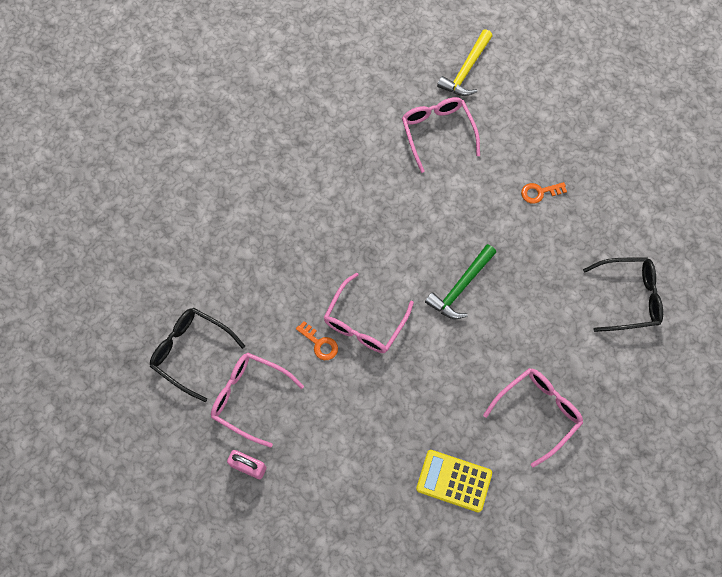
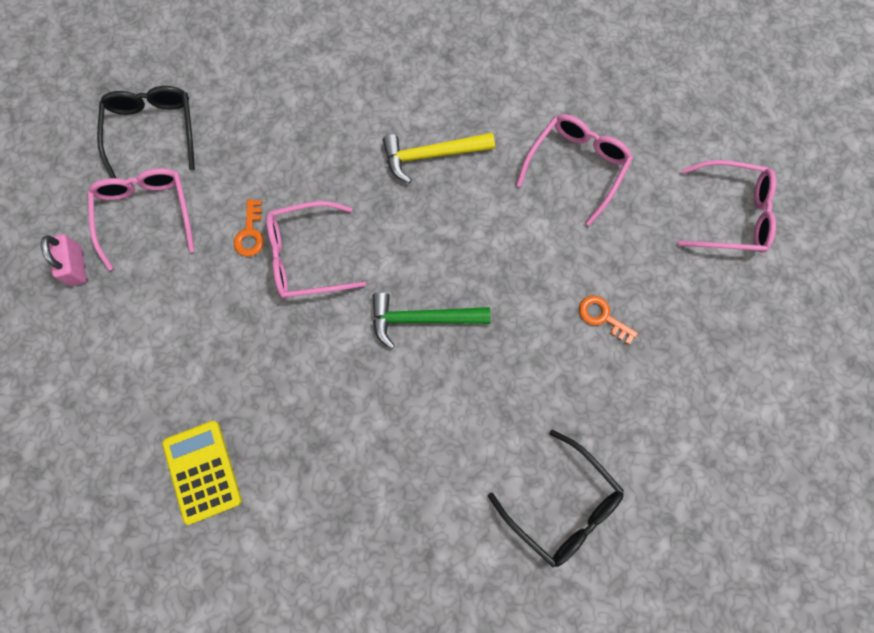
camera: 50 degrees right, 5 degrees up
(466, 70) = (675, 140): yellow hammer -> yellow hammer (431, 155)
(537, 412) = (345, 503): pink glasses -> pink glasses (731, 214)

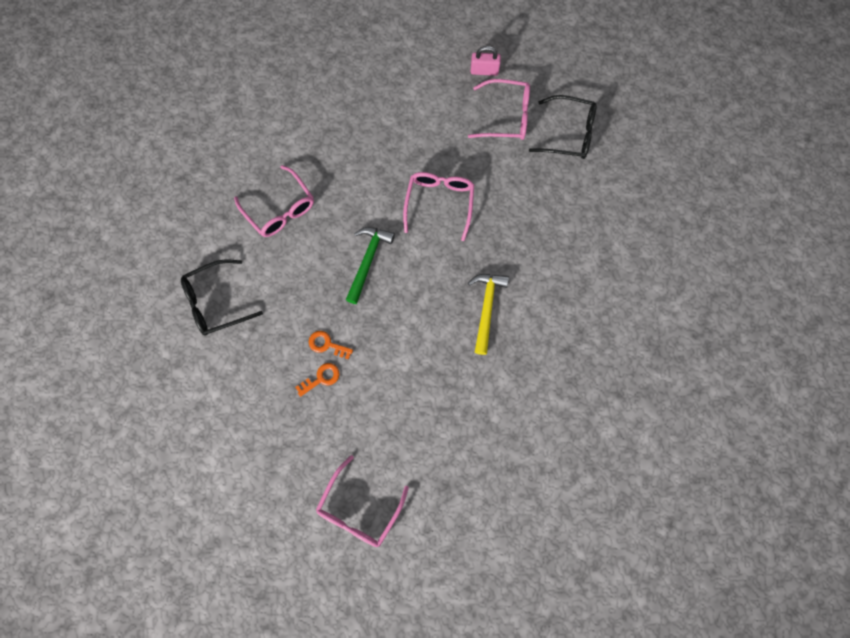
camera: 110 degrees right, 0 degrees up
(202, 471) = (326, 110): yellow calculator -> none
(250, 233) = (469, 174): orange key -> orange key (327, 344)
(576, 167) = (440, 408): pink glasses -> pink glasses (280, 209)

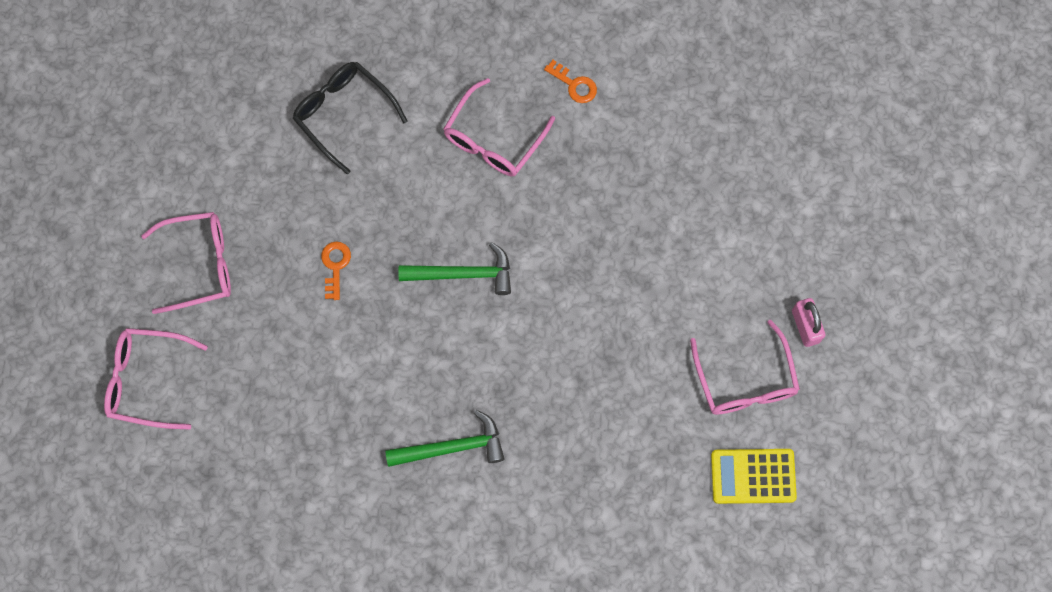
camera: 70 degrees right, 0 degrees up
(321, 378) = (290, 276): orange key -> orange key (574, 84)
(439, 203) = (578, 335): pink glasses -> pink glasses (199, 264)
(486, 308) = (452, 447): yellow hammer -> green hammer
(569, 134) = (753, 476): black glasses -> yellow calculator

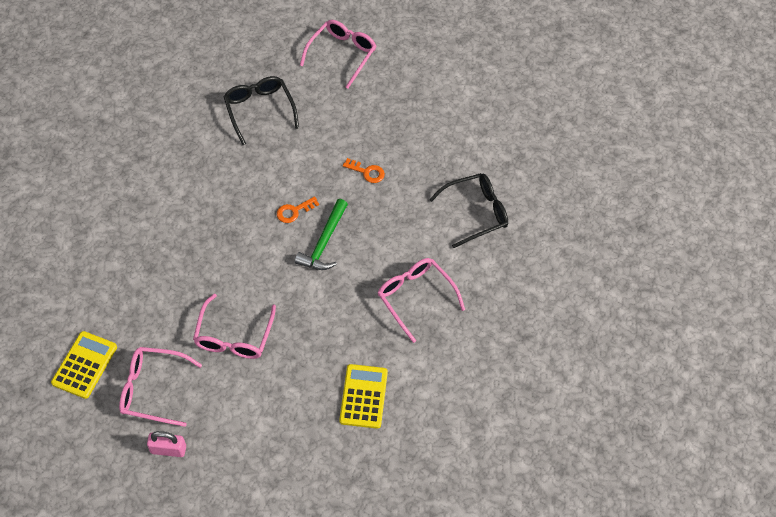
camera: 110 degrees right, 15 degrees down
(199, 264) = (404, 101): pink glasses -> pink glasses (234, 336)
(289, 448) = (259, 110): none -> black glasses
(452, 447) = (210, 195): green hammer -> none
(574, 84) = (435, 368): orange key -> orange key (294, 211)
(644, 146) = (363, 396): none -> yellow calculator

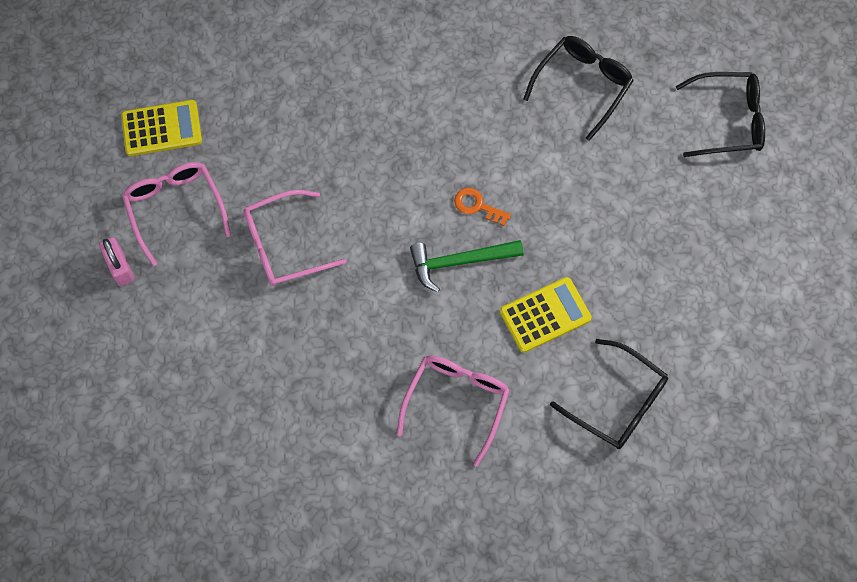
camera: 60 degrees right, 10 degrees up
(342, 55) = (728, 120): pink glasses -> black glasses
(363, 396) = (298, 421): yellow calculator -> yellow calculator (545, 315)
(367, 172) = (585, 249): orange key -> none

